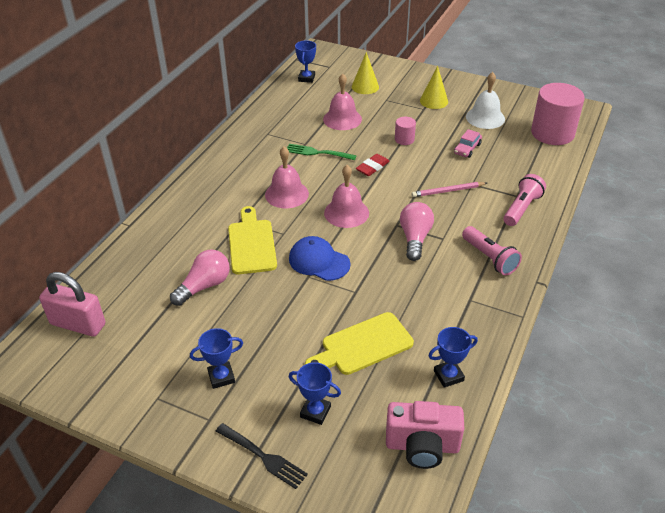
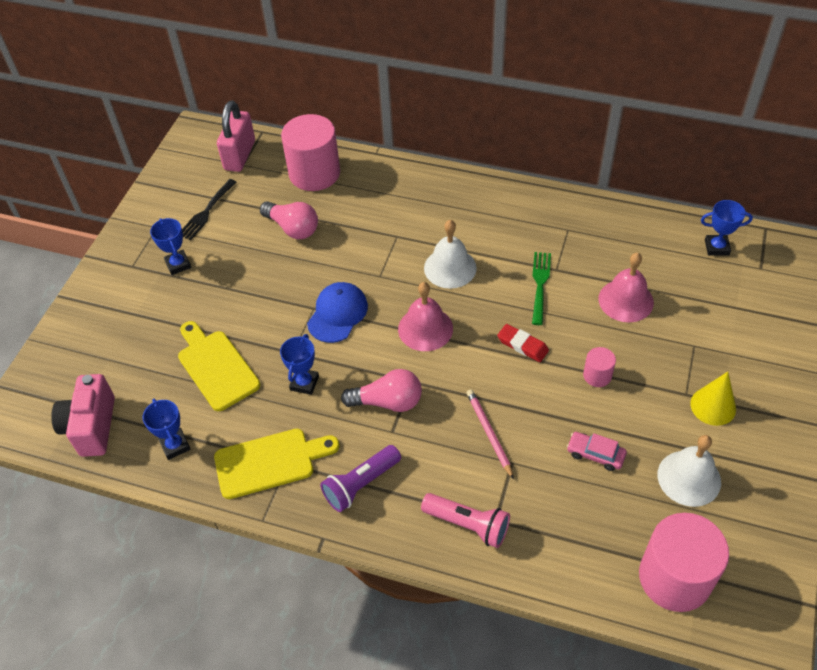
camera: 85 degrees right, 10 degrees up
(135, 267) = (314, 173): none -> pink cylinder
(251, 244) = (359, 252): yellow cutting board -> yellow cutting board (270, 462)
(262, 456) = (91, 309): black fork -> black fork (207, 211)
(286, 194) = (450, 268): pink bell -> white bell
(315, 412) = (136, 339): blue trophy -> blue trophy (304, 383)
(365, 86) = (721, 317): yellow cone -> none
(489, 258) = (361, 484): pink flashlight -> purple flashlight

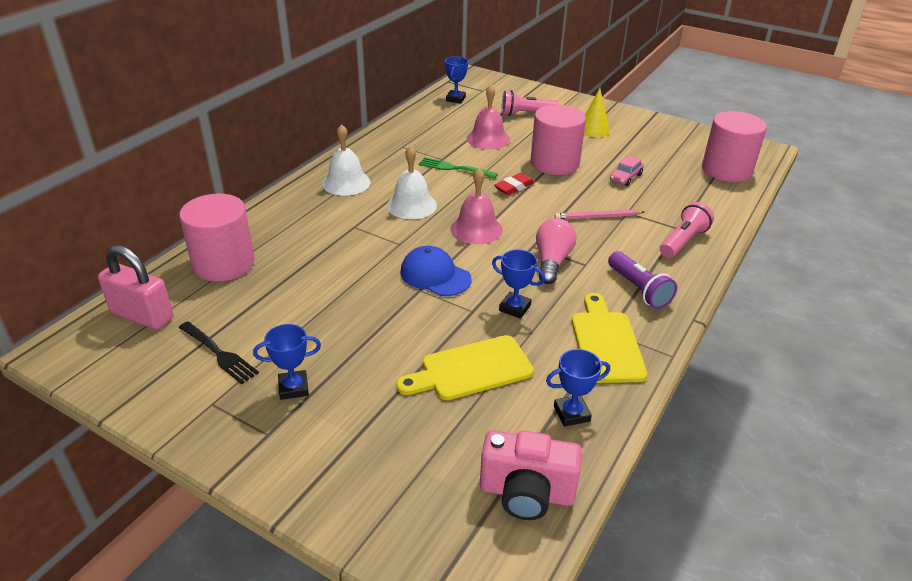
camera: 80 degrees left, 15 degrees down
(293, 228) = (297, 289): pink light bulb -> none
(597, 375) = (554, 163): pink cylinder -> pink cylinder, size x2.18
(689, 478) = (650, 149): white bell -> white bell (346, 183)
(716, 326) = (526, 114): none -> pink flashlight

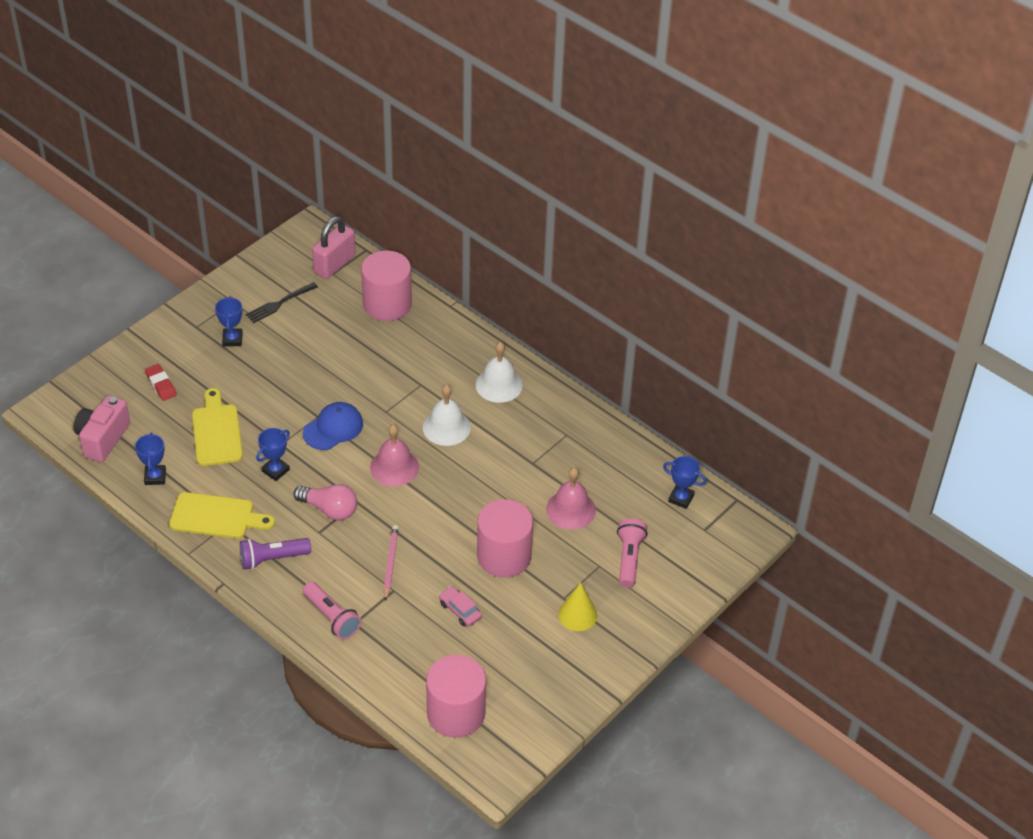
camera: 100 degrees right, 10 degrees up
(455, 168) = (510, 470): green fork -> none
(514, 187) = (462, 510): red eraser -> red eraser (161, 384)

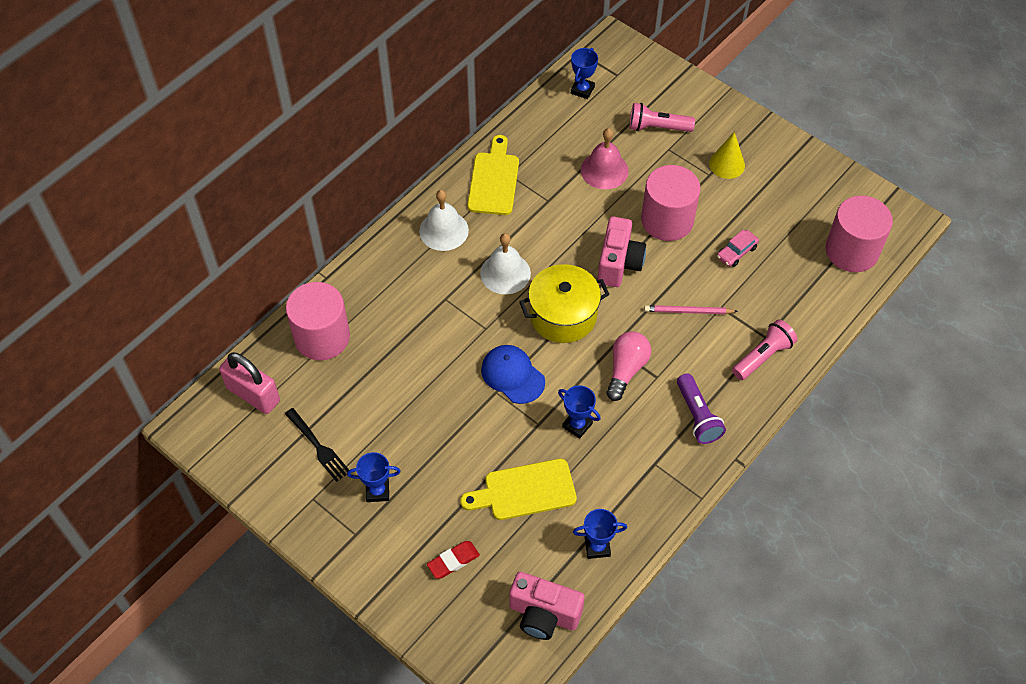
camera: 90 degrees left, 10 degrees up
(216, 516) = (647, 476): yellow cutting board -> yellow cutting board (494, 180)
(394, 467) = (563, 315): pink bell -> yellow pot
(452, 513) = (619, 263): none -> pink camera

